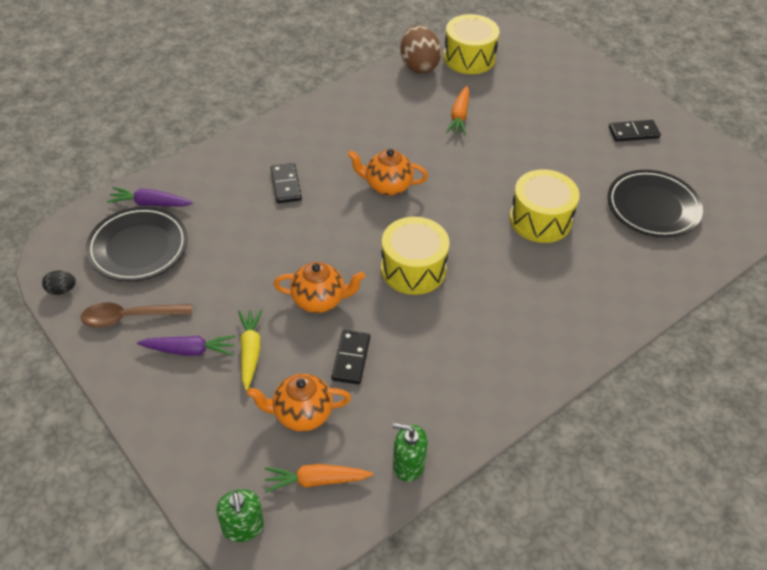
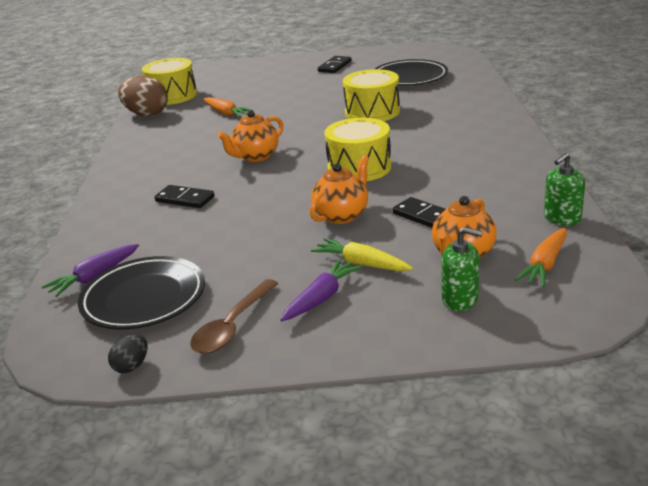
camera: 50 degrees left, 20 degrees down
(243, 527) = (569, 317): green soap dispenser -> green soap dispenser (460, 299)

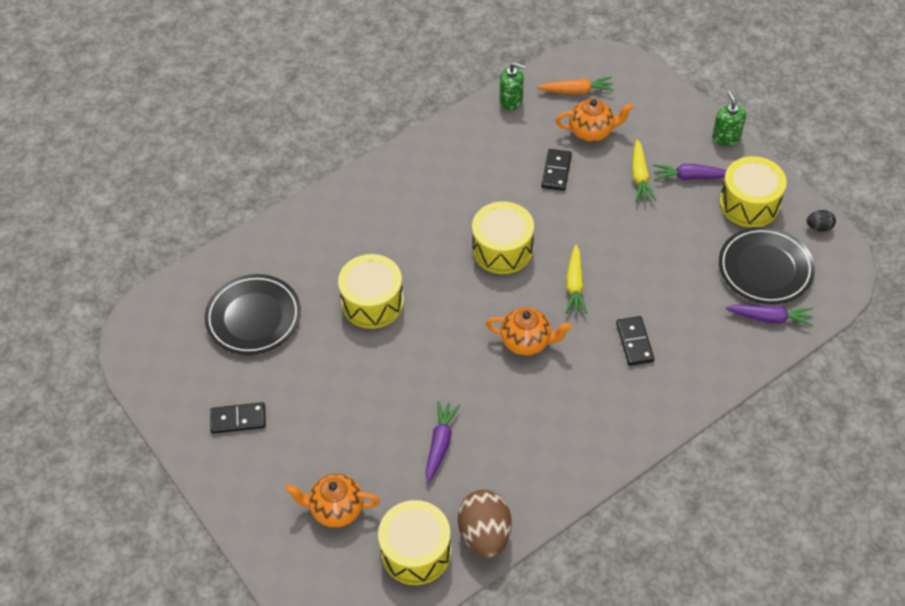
camera: 125 degrees left, 25 degrees up
(226, 113) = (440, 444): orange carrot -> purple carrot
(233, 326) = (749, 204): brown spoon -> yellow drum
(277, 189) = (574, 285): none -> yellow carrot
(342, 215) = (586, 219): orange teapot -> orange teapot (335, 509)
(460, 299) = (641, 114): green soap dispenser -> green soap dispenser (726, 137)

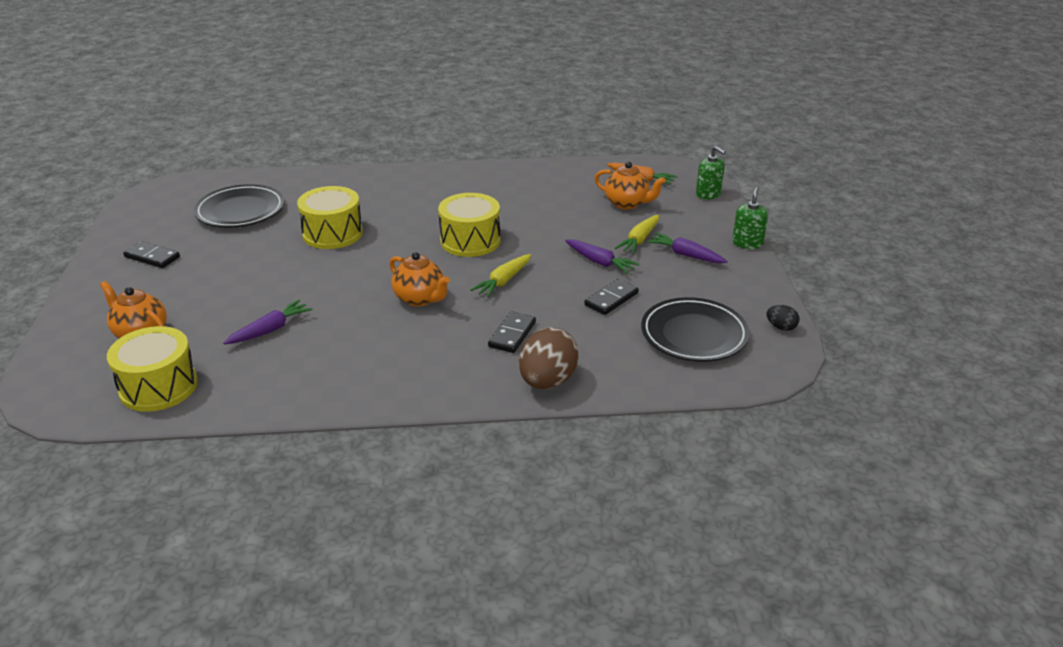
camera: 30 degrees right, 20 degrees down
(485, 534) = (225, 401): brown egg -> brown egg (547, 381)
(511, 100) = (580, 168): green soap dispenser -> green soap dispenser (708, 194)
(556, 171) = (570, 214): black domino -> black domino (611, 299)
(749, 204) = (725, 289): yellow drum -> none
(770, 318) = (662, 368): purple carrot -> purple carrot (600, 262)

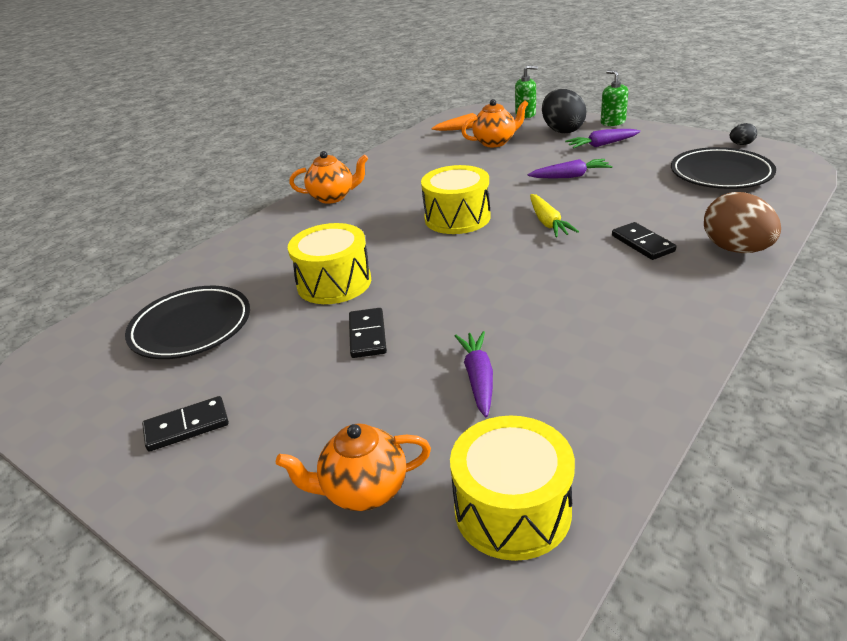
camera: 45 degrees left, 0 degrees up
(420, 299) = (527, 270): orange teapot -> orange teapot (333, 197)
(611, 299) = (633, 188): black domino -> black domino (367, 335)
(639, 240) = (557, 153): yellow carrot -> none
(694, 225) = (562, 130): none -> black egg

